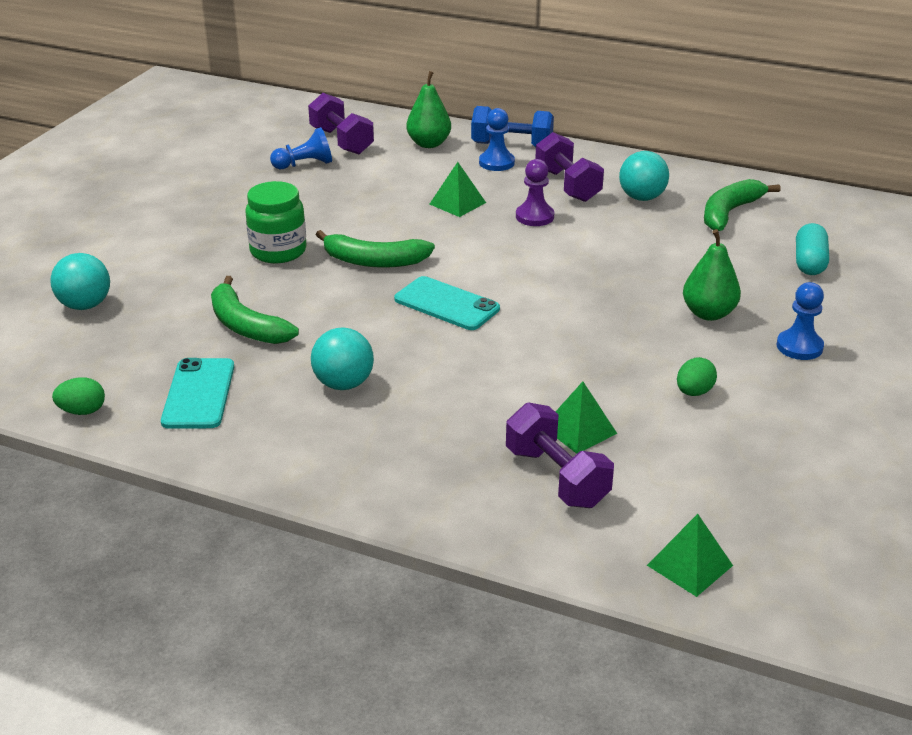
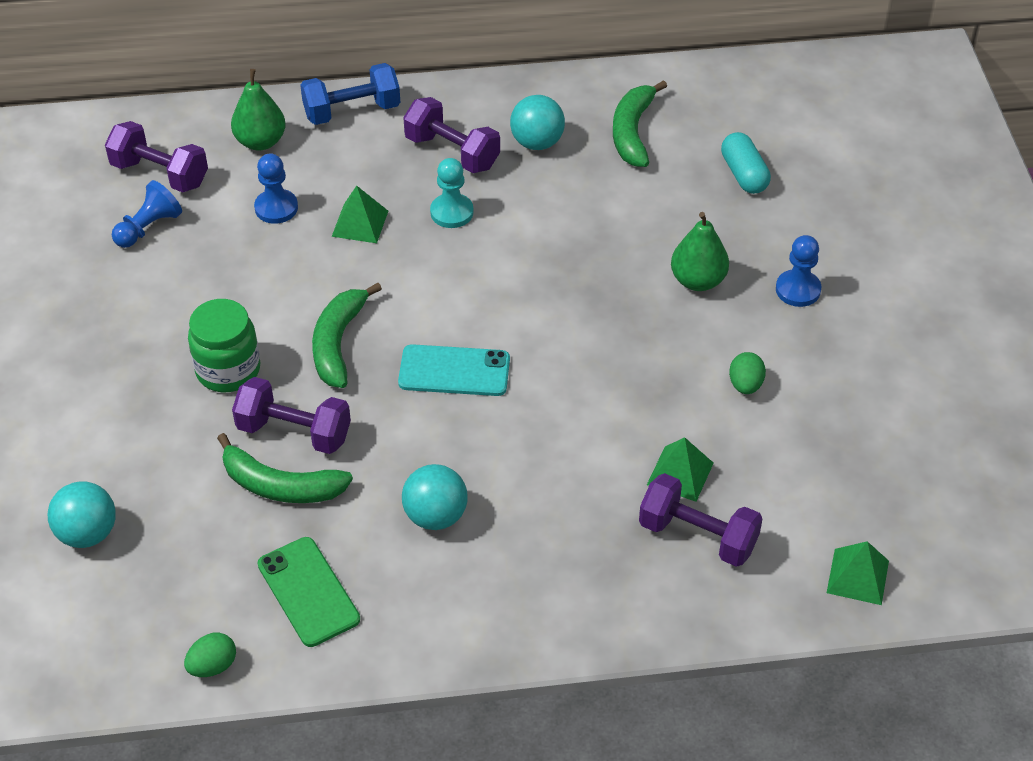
camera: 30 degrees left, 15 degrees up
(199, 394) = (308, 592): turquoise phone -> green phone
(288, 299) = (294, 432): none -> purple dumbbell
(373, 261) = (338, 343): green banana -> green banana turned 120 degrees clockwise
(496, 163) = (355, 145): blue pawn -> blue pawn (276, 208)
(534, 217) = (452, 212): purple pawn -> turquoise pawn

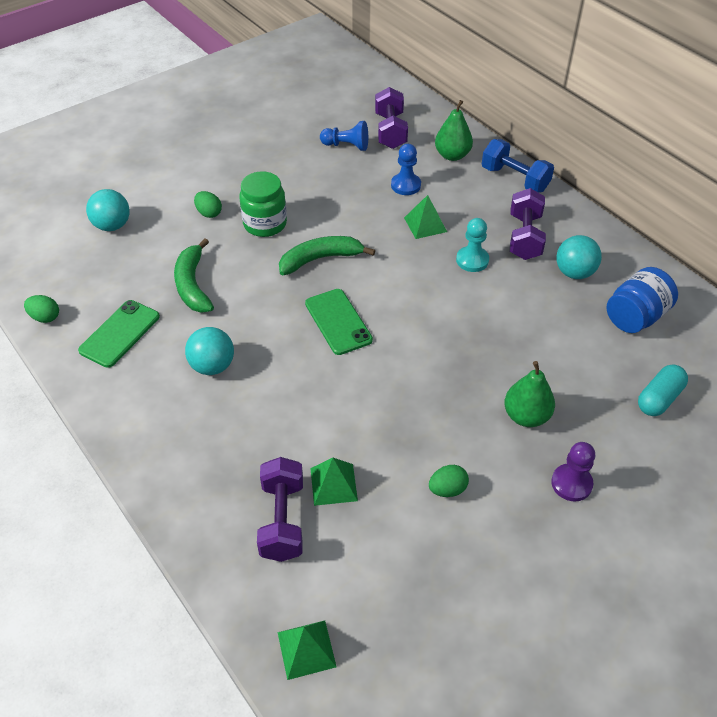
camera: 60 degrees right, 0 degrees up
(156, 419) = (209, 213): none -> green egg
(294, 432) = (237, 272): purple dumbbell -> none
(454, 371) = (338, 322): turquoise phone -> green phone
(632, 132) = (635, 317): green banana -> blue jar
(798, 290) = (571, 483): blue pawn -> purple pawn

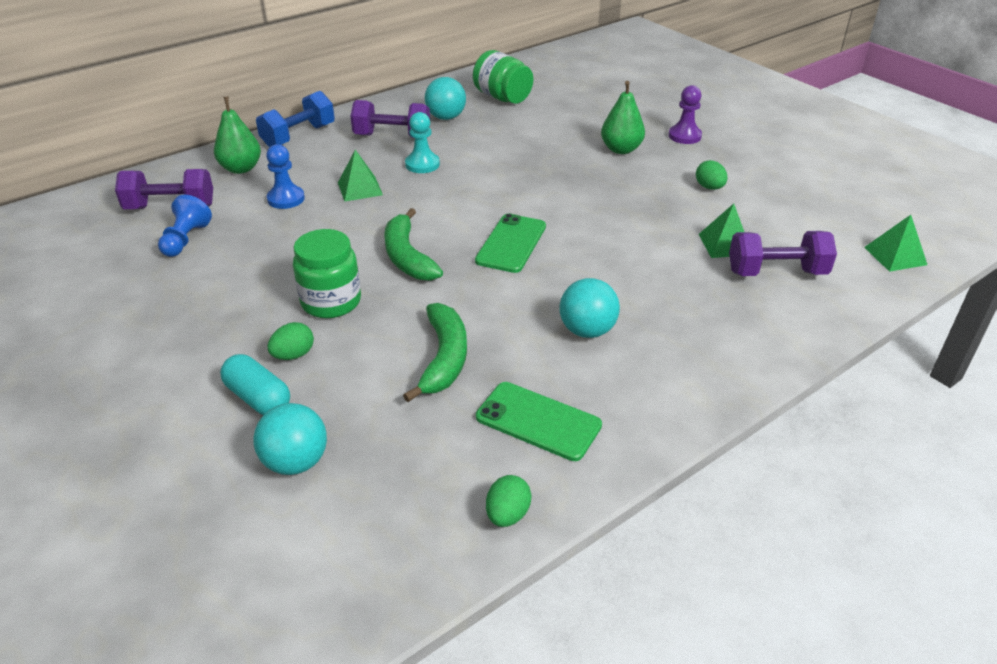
camera: 90 degrees left, 10 degrees down
(192, 285) = (444, 359): green banana -> green banana turned 75 degrees counterclockwise
(338, 322) = (511, 243): green phone -> green phone turned 45 degrees counterclockwise
(635, 317) = (502, 97): blue jar -> green jar
(659, 398) = (591, 97): turquoise capsule -> turquoise capsule (258, 398)

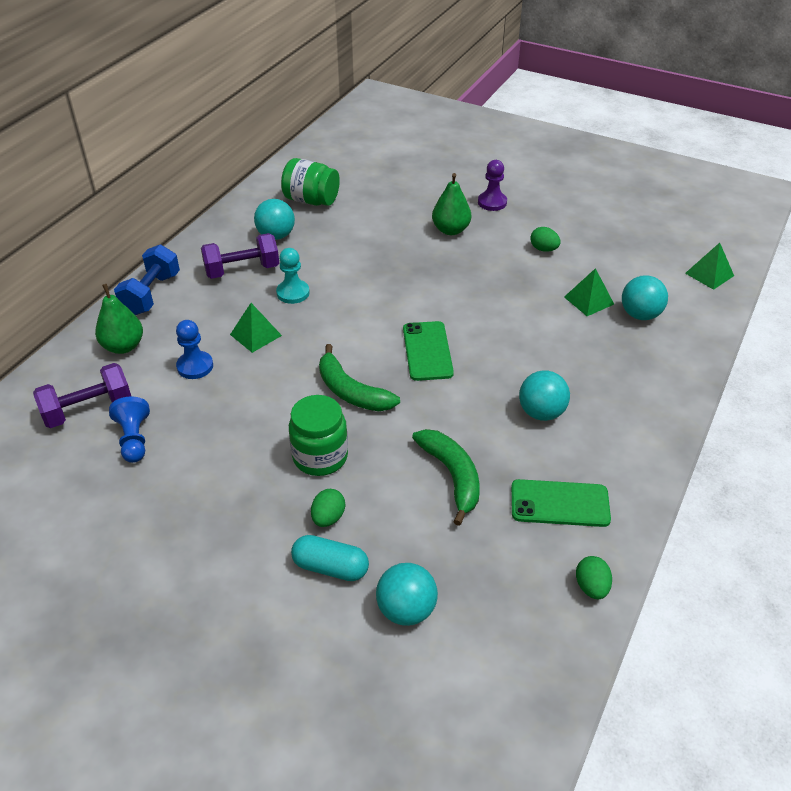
camera: 25 degrees left, 5 degrees up
(776, 272) = (640, 315): purple dumbbell -> turquoise ball

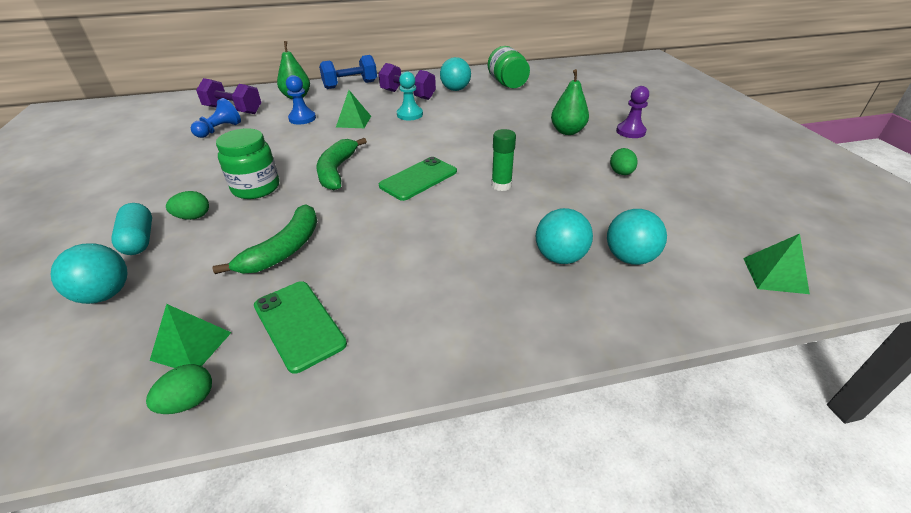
camera: 50 degrees right, 5 degrees down
(491, 314) = (501, 185): none -> green glue stick
(541, 412) = (412, 260): turquoise ball -> turquoise ball (560, 257)
(588, 300) = (598, 221): green pyramid -> green pyramid (191, 346)

